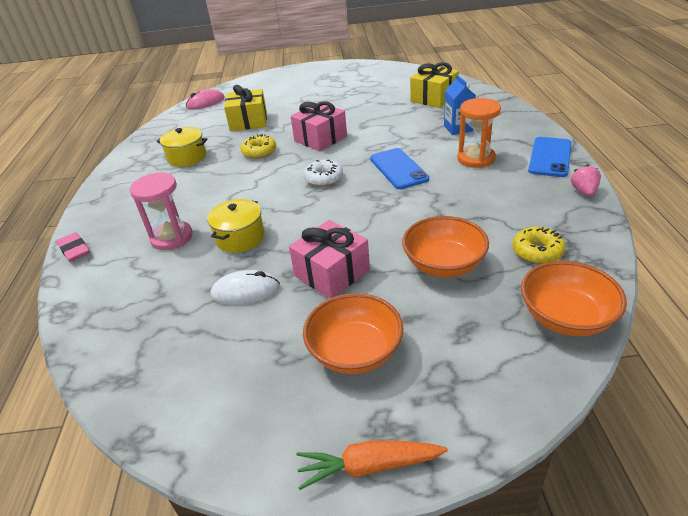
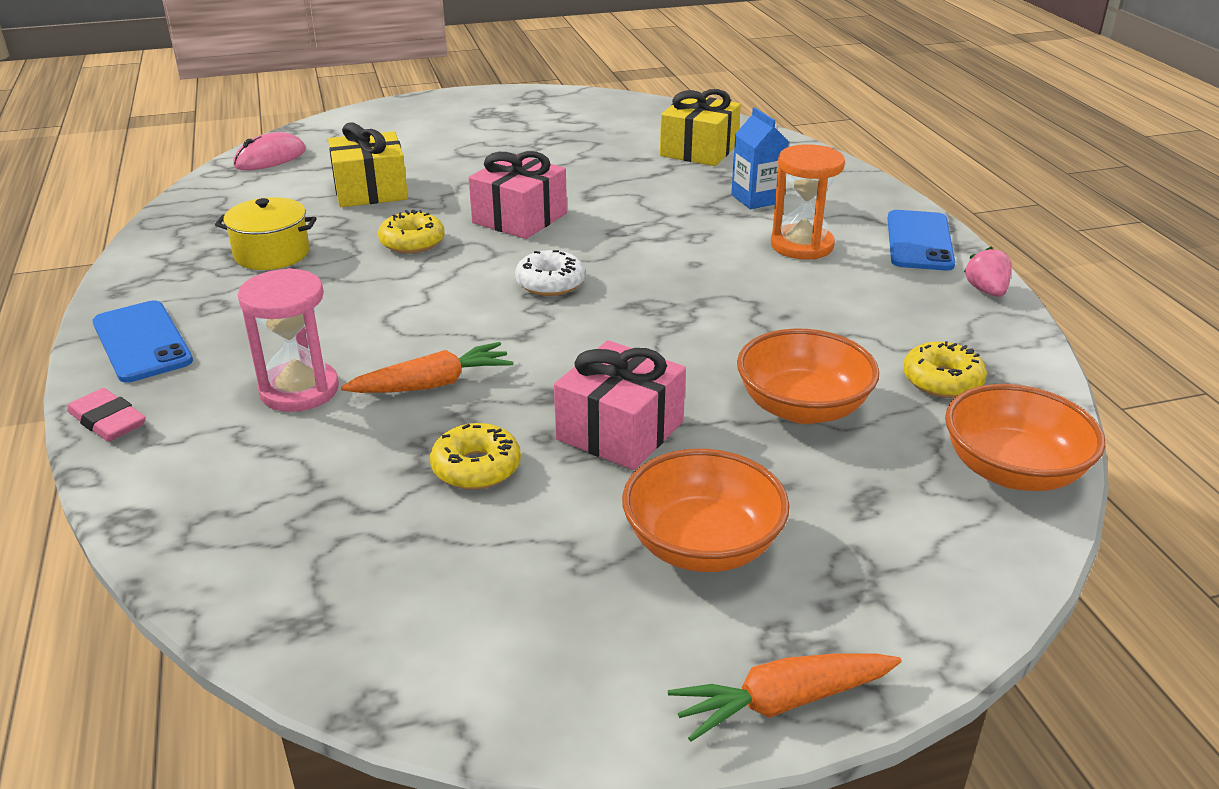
camera: 15 degrees left, 5 degrees down
(240, 238) = (432, 384): yellow pot -> orange carrot
(245, 291) = (476, 468): white mouse -> yellow donut
(398, 169) = (677, 264): blue phone -> blue phone (142, 342)

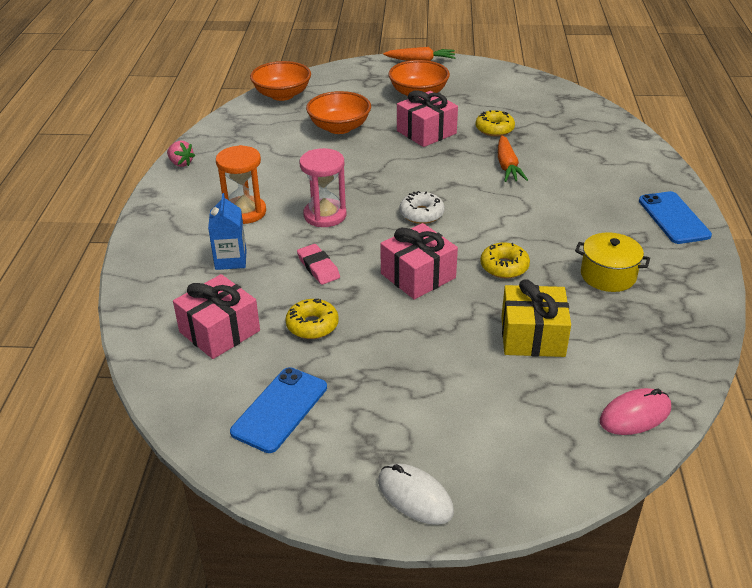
camera: 160 degrees left, 5 degrees up
(108, 421) = (670, 176): pink eraser -> pink eraser (318, 267)
(299, 390) = (576, 174): pink hourglass -> pink hourglass (325, 215)
(432, 384) = (507, 166): orange carrot -> orange carrot turned 90 degrees counterclockwise
(457, 103) = (415, 496): none -> white mouse
(699, 150) = (219, 331): yellow gift -> pink gift
(919, 241) = (170, 201): blue phone -> blue phone (280, 409)
(942, 380) = (265, 127): yellow donut -> yellow donut (312, 325)
(986, 291) = (181, 163): pink strawberry -> pink strawberry turned 60 degrees counterclockwise

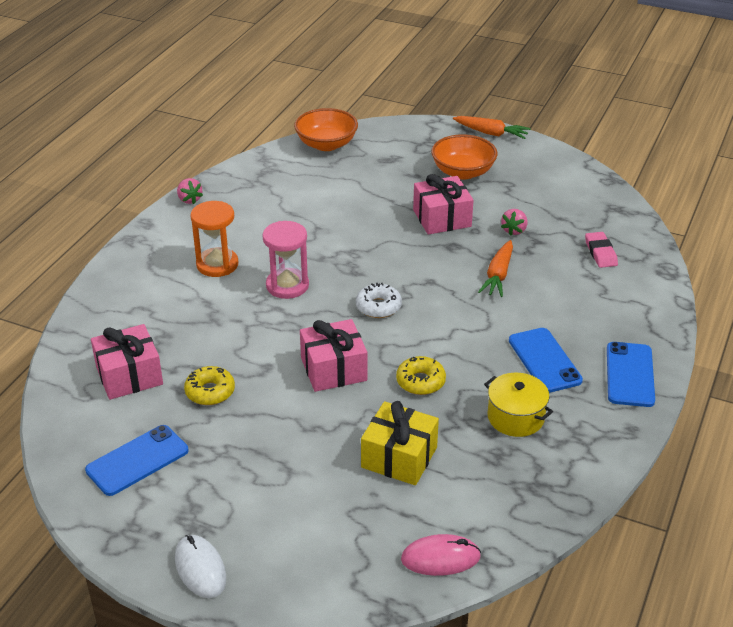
camera: 20 degrees right, 0 degrees up
(231, 260) = (177, 309): blue carton -> none
(318, 267) = (249, 337): pink eraser -> pink eraser (600, 253)
(339, 127) = (359, 194): orange bowl -> none
(494, 129) = (514, 230): yellow donut -> pink strawberry
(596, 223) = (544, 360): none -> blue phone

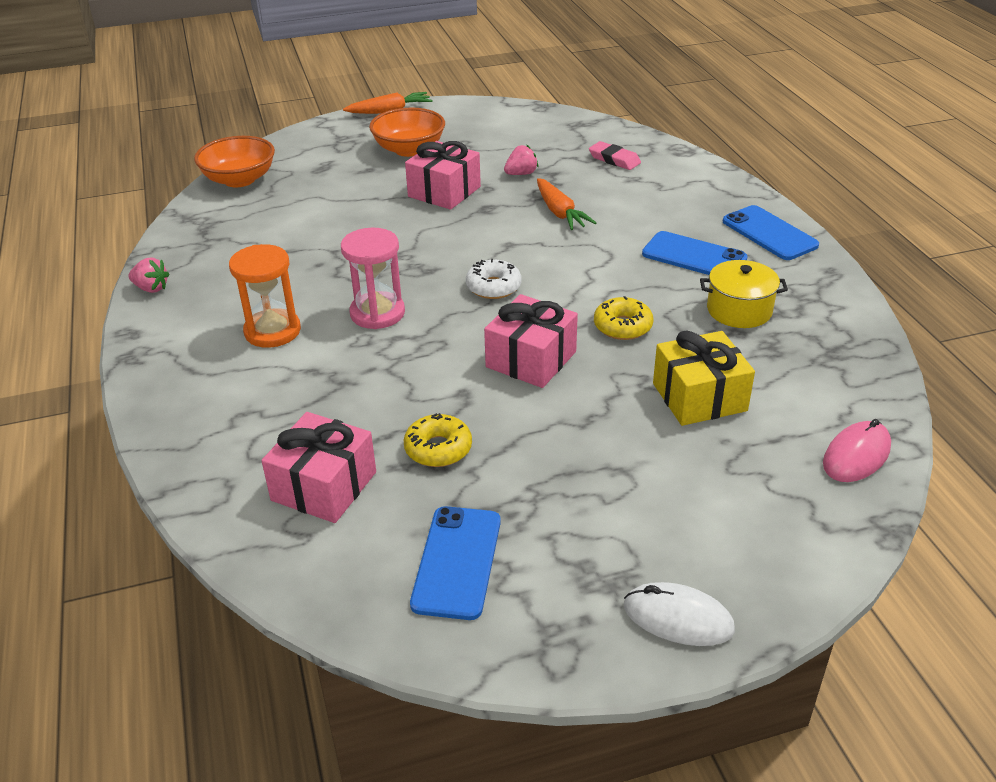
camera: 40 degrees left, 0 degrees up
(514, 230) = (521, 174): pink strawberry -> pink strawberry turned 105 degrees counterclockwise

